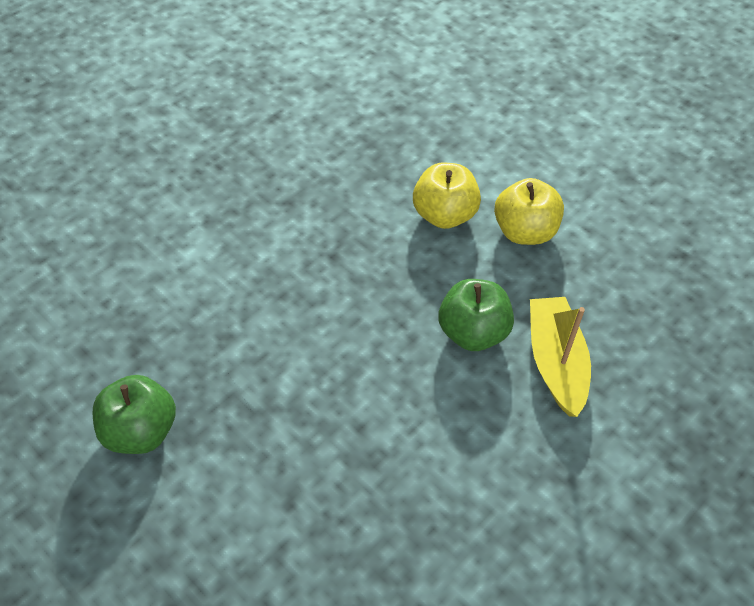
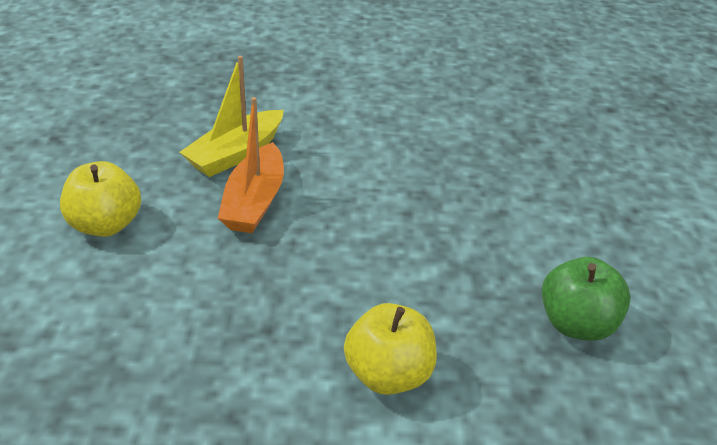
camera: 135 degrees left, 15 degrees down
(444, 215) = (131, 284): yellow apple -> yellow apple (388, 375)
(473, 332) = (255, 202): green apple -> orange boat

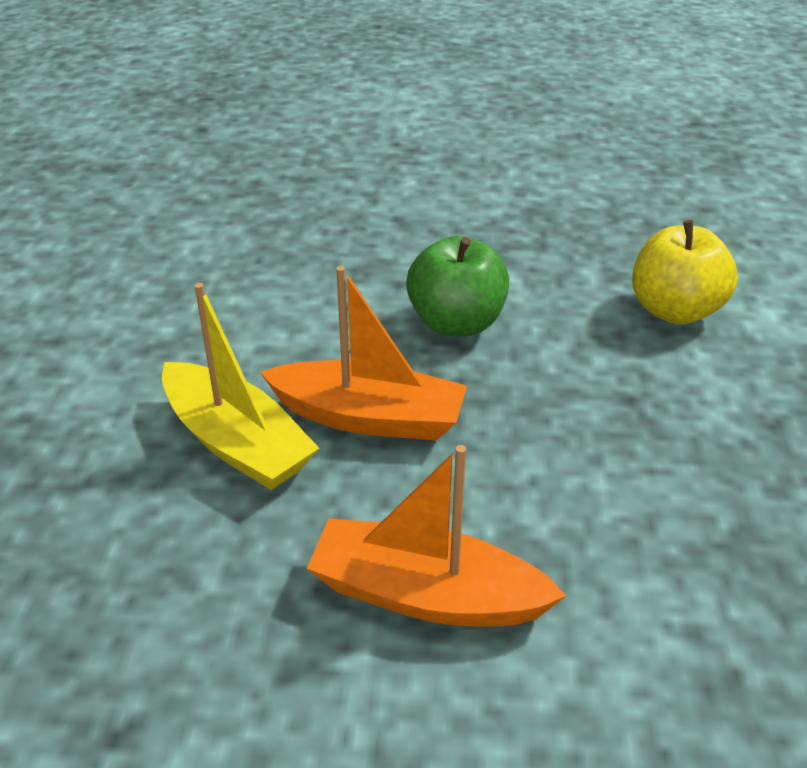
camera: 85 degrees left, 0 degrees up
(105, 225) = (426, 595): yellow apple -> orange boat
(577, 324) = (574, 196): green apple -> green apple (456, 323)

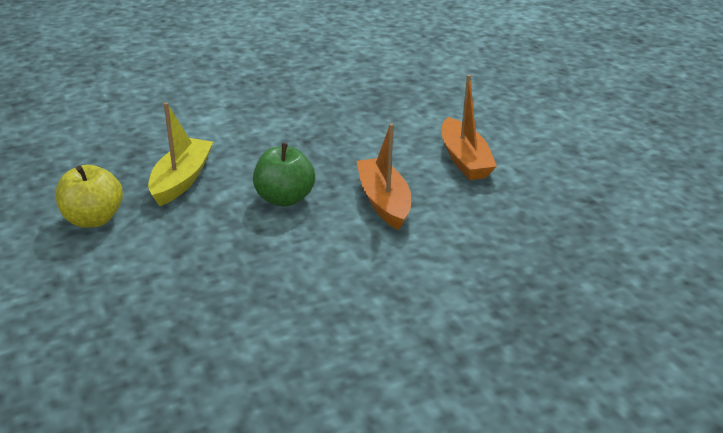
camera: 120 degrees left, 5 degrees down
(237, 443) = (438, 232): yellow boat -> yellow boat (181, 180)
(675, 311) = (222, 140): yellow apple -> yellow apple (93, 219)

